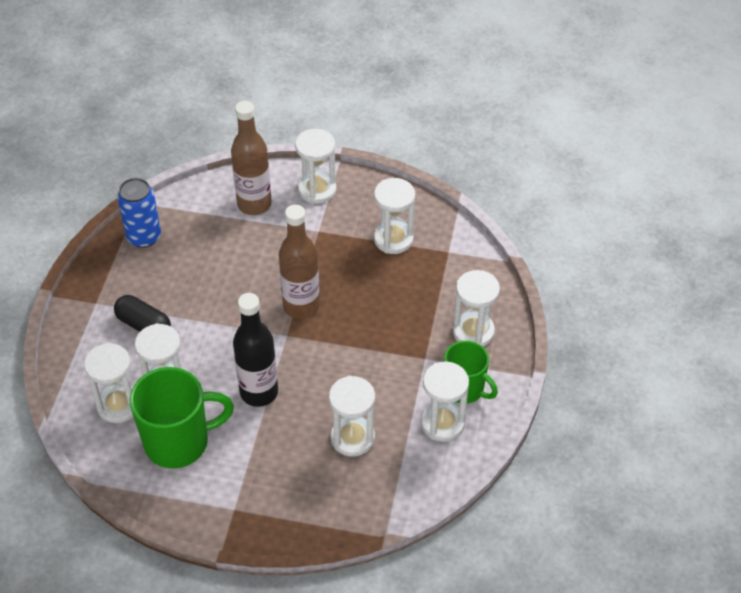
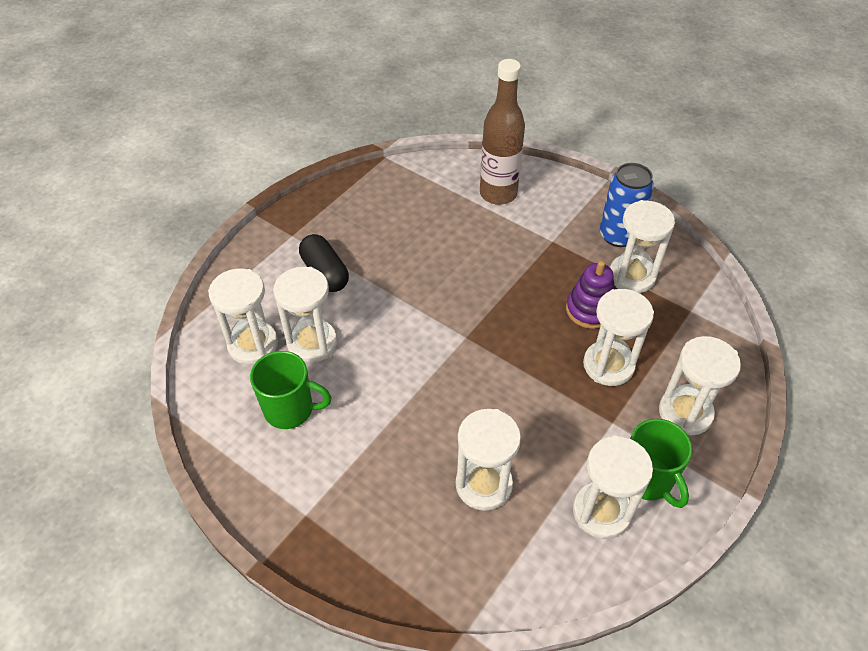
camera: 25 degrees right, 0 degrees up
(144, 237) = (373, 189): blue can -> blue can (618, 236)
(179, 442) = (290, 409): green mug -> green mug, size x0.64
(259, 392) = (404, 388): black bottle -> none
(301, 306) = (496, 312): brown bottle -> none
(317, 190) = (570, 200): white hourglass -> white hourglass (608, 365)
(372, 279) = (589, 310): none -> purple stacking toy

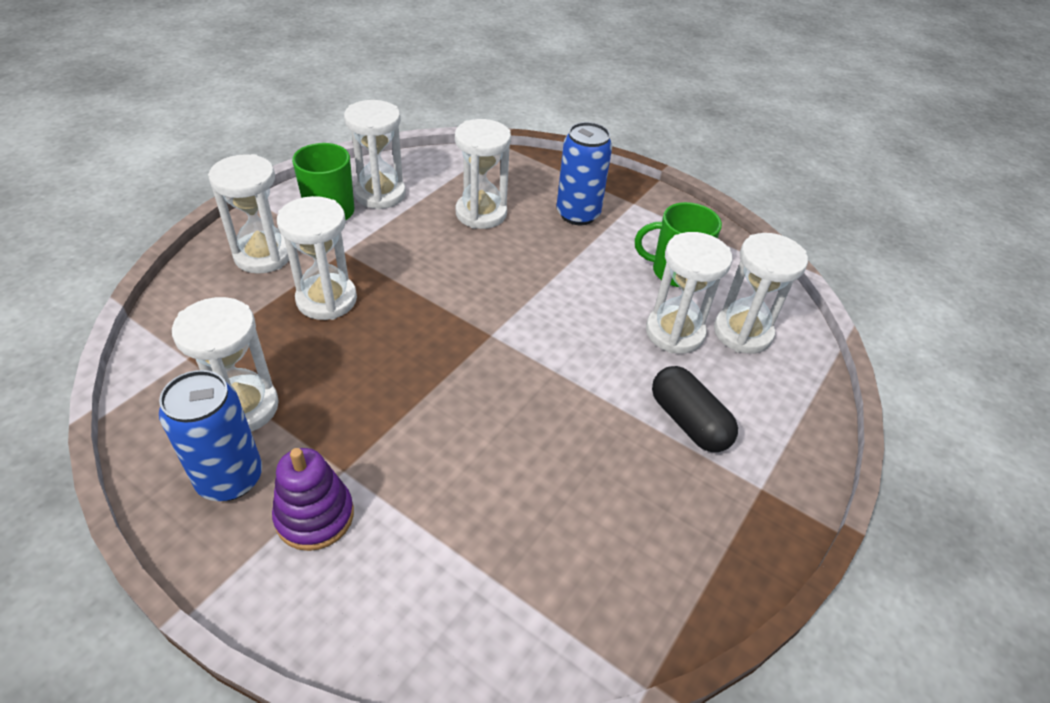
camera: 175 degrees right, 5 degrees down
(375, 489) = (578, 214): none -> blue can
(498, 194) = (417, 576): brown bottle -> none
(589, 310) = (324, 361): purple stacking toy -> purple stacking toy (315, 516)

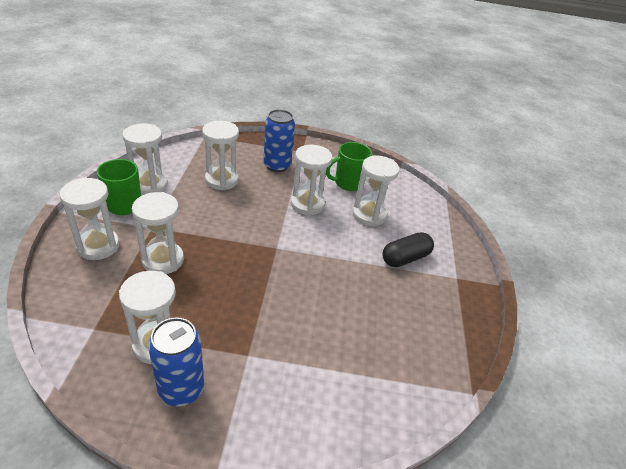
camera: 30 degrees left, 5 degrees down
(315, 516) = (250, 387): purple stacking toy -> none
(688, 421) = (405, 258): black capsule -> black capsule turned 60 degrees counterclockwise
(742, 332) = (400, 204): white hourglass -> white hourglass (307, 204)

